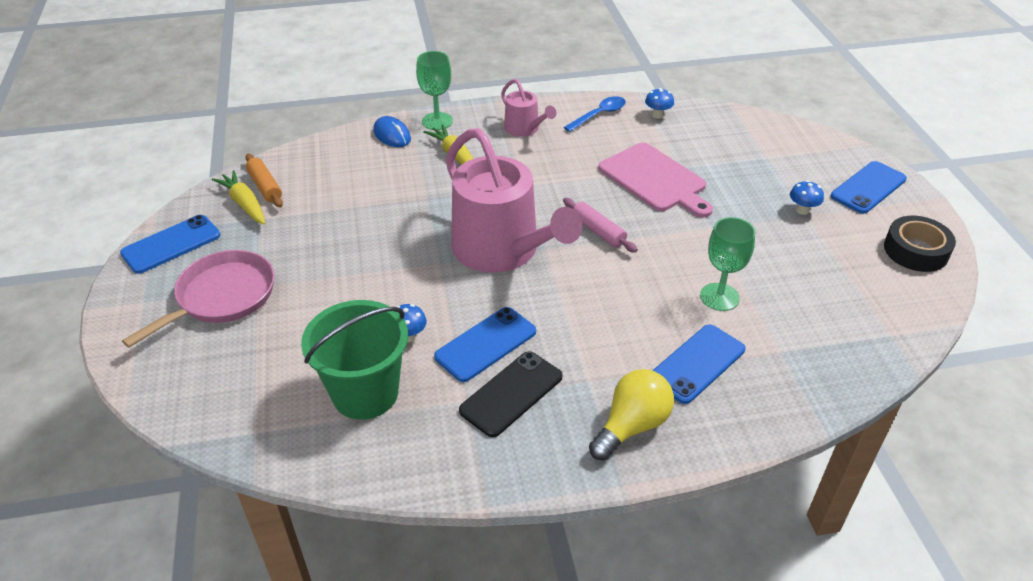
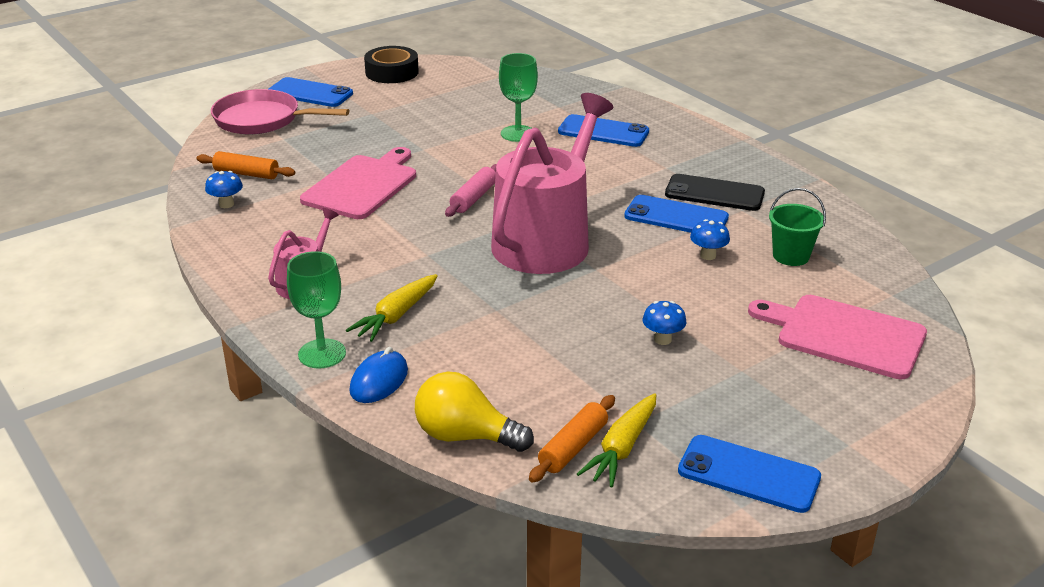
camera: 115 degrees left, 10 degrees down
(222, 297) = (781, 387): pink pan -> pink pan (262, 120)
(237, 365) = (845, 335): none -> pink cutting board
(365, 393) = (791, 256): green bucket -> green bucket, size x0.57
(599, 115) = (244, 240): blue spoon -> none
(632, 426) = (690, 144): yellow light bulb -> yellow light bulb (465, 436)
(705, 130) = (246, 174): none -> orange rolling pin
(802, 210) = (366, 115): blue mushroom -> blue mushroom (662, 339)

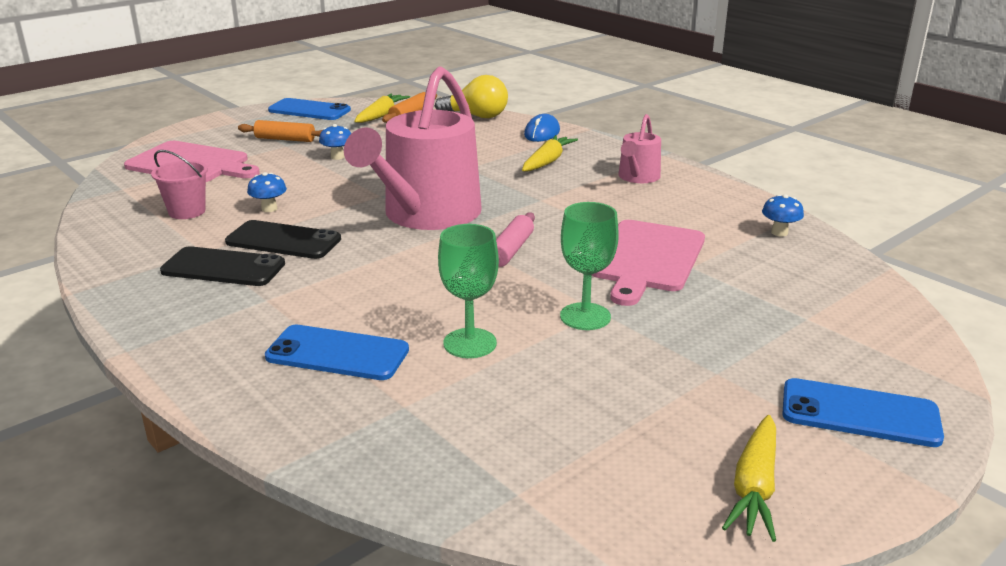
camera: 175 degrees right, 5 degrees down
(246, 174) = (798, 266): orange rolling pin -> orange rolling pin (285, 139)
(262, 120) = (875, 349): pink pan -> none
(322, 354) = (590, 142): green goblet -> green goblet (585, 316)
(392, 72) = (754, 487): black tape -> yellow carrot
(676, 217) = (283, 241): blue phone -> black phone
(791, 256) = (187, 211): green bucket -> pink bucket

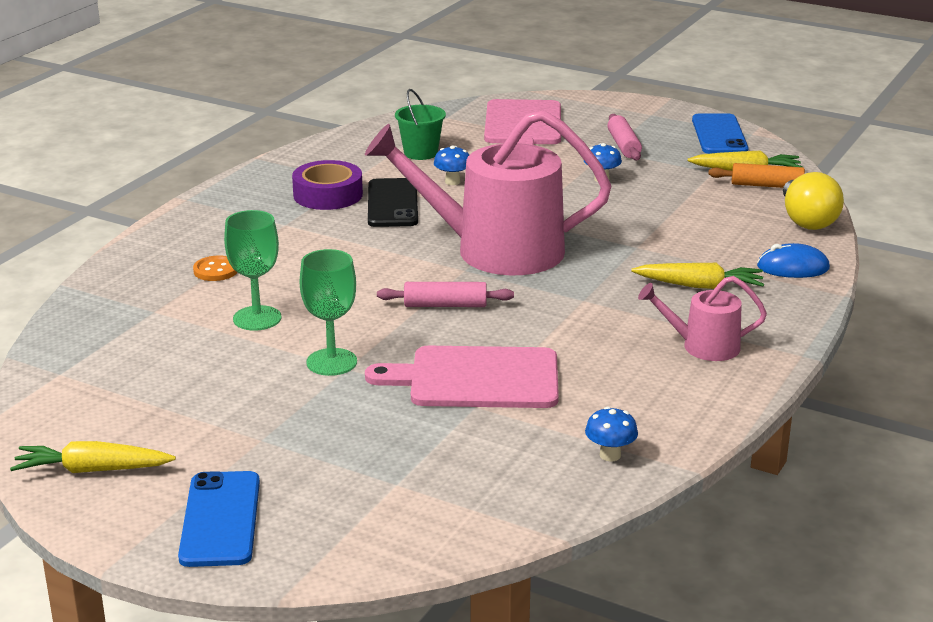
camera: 70 degrees right, 0 degrees up
(187, 211) = (420, 153): pink bucket -> green bucket
(223, 268) = (328, 195): black phone -> purple tape
(285, 139) = (623, 145): orange rolling pin -> pink rolling pin
(337, 353) = (216, 270): blue phone -> orange button

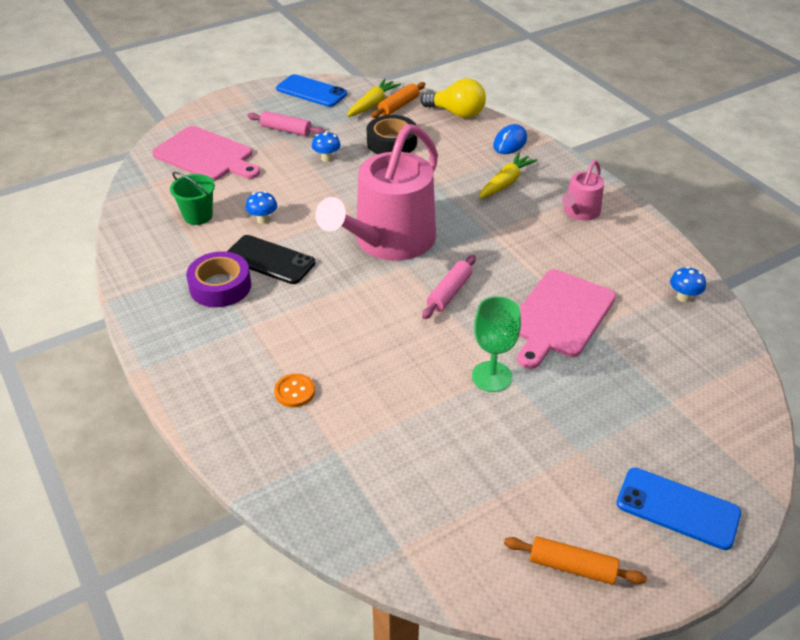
camera: 60 degrees left, 15 degrees up
(92, 470) = (572, 567): yellow carrot -> orange rolling pin
(257, 318) = (395, 394): green goblet -> none
(684, 202) = (392, 142): none -> black tape

